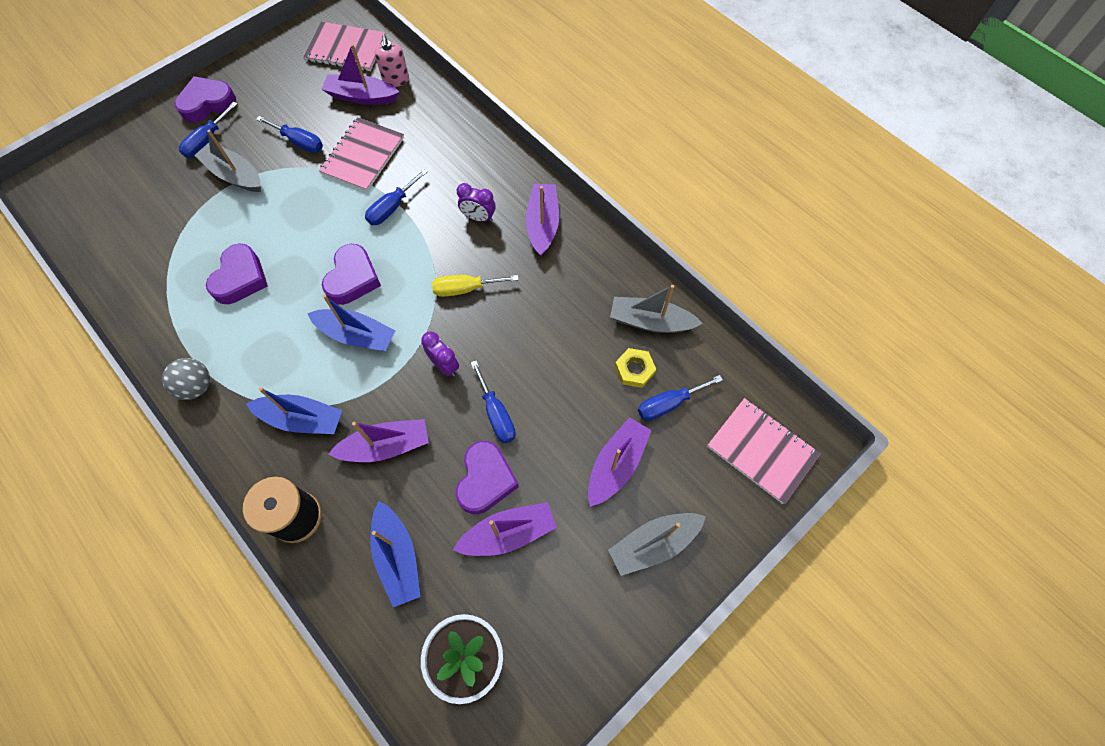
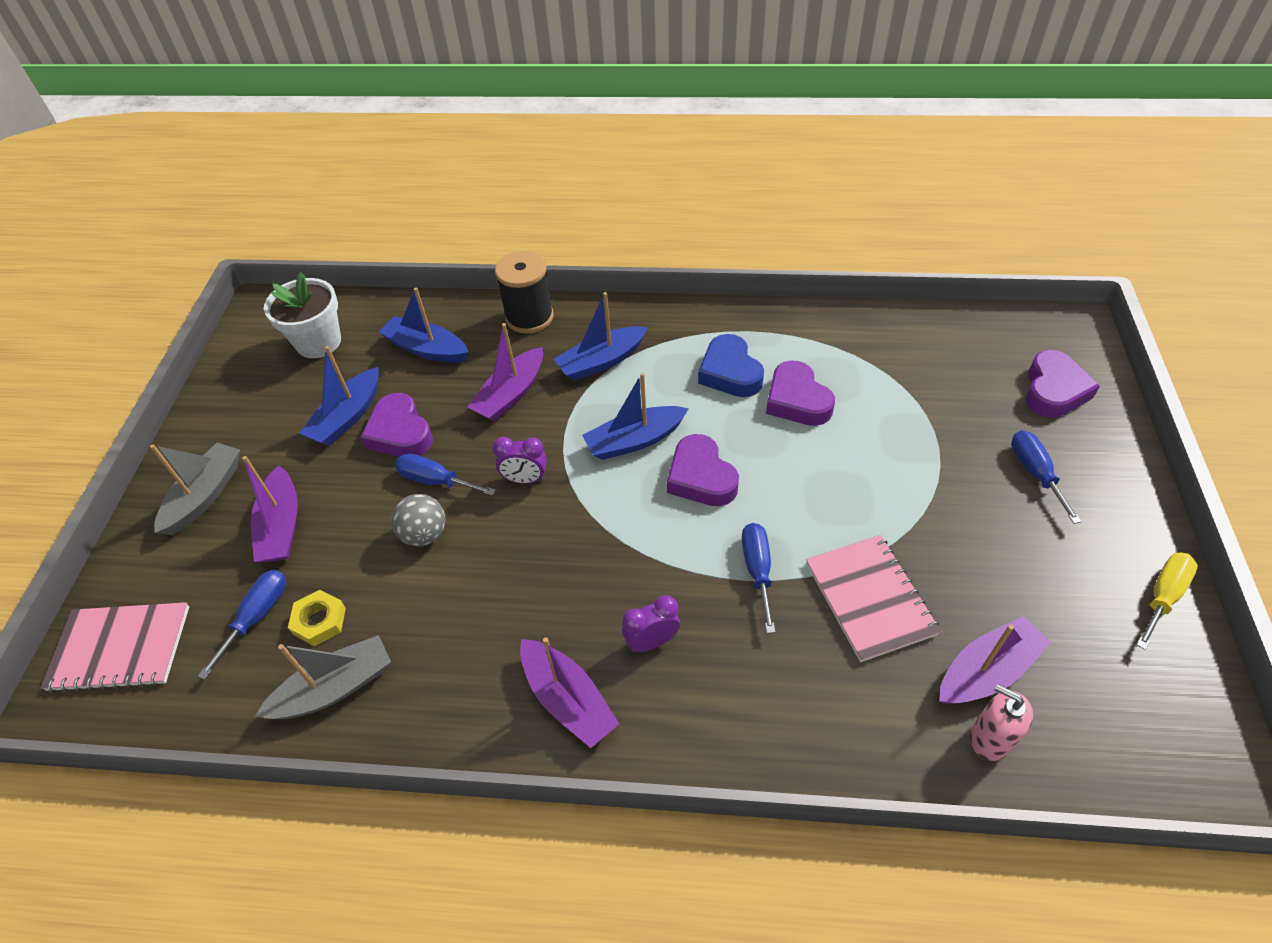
camera: 140 degrees right, 15 degrees down
(196, 386) = (711, 321): grey ball -> grey ball (424, 534)
(207, 103) = (1109, 506): purple heart -> purple heart (1053, 390)
(234, 175) = (953, 467): grey boat -> none
(245, 333) = (730, 372): none -> blue heart
(299, 142) = (955, 552): blue screwdriver -> none
(346, 49) = (1118, 724): pink notebook -> none
(465, 289) = (579, 556): yellow screwdriver -> yellow screwdriver (1162, 596)
(508, 533) = (347, 417): purple boat -> blue boat

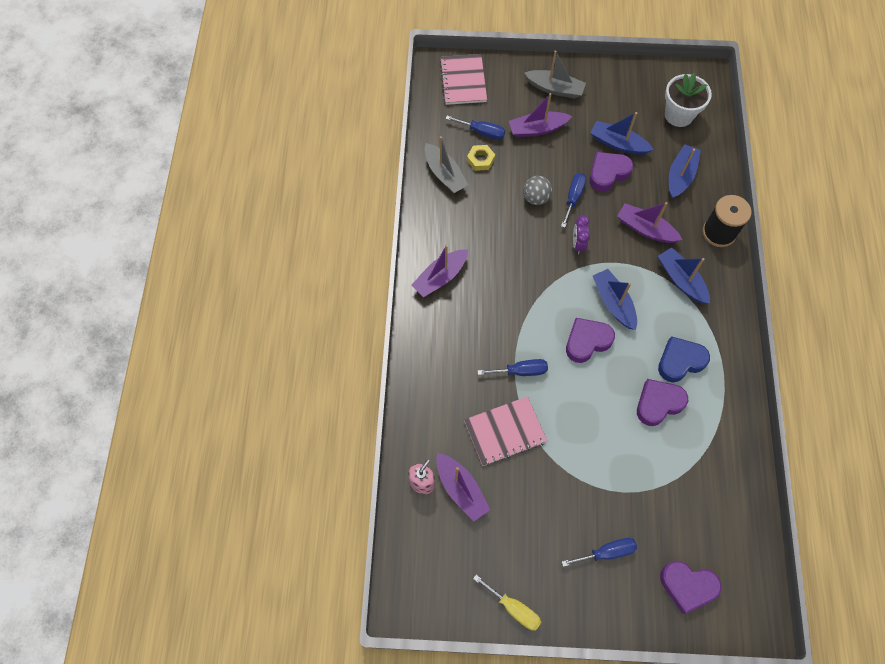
camera: 85 degrees right, 15 degrees up
(651, 642) = (473, 315): purple clock -> none

